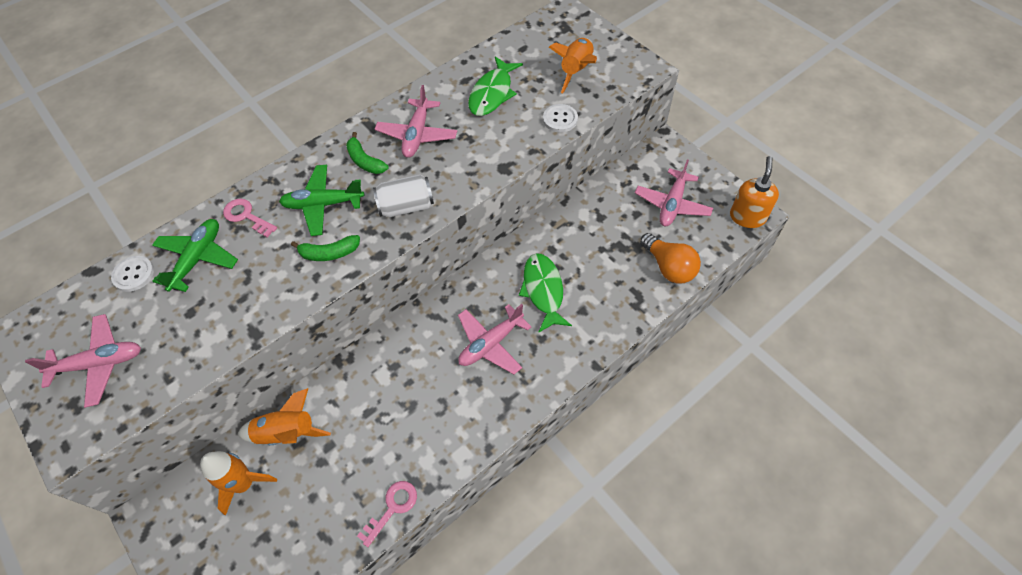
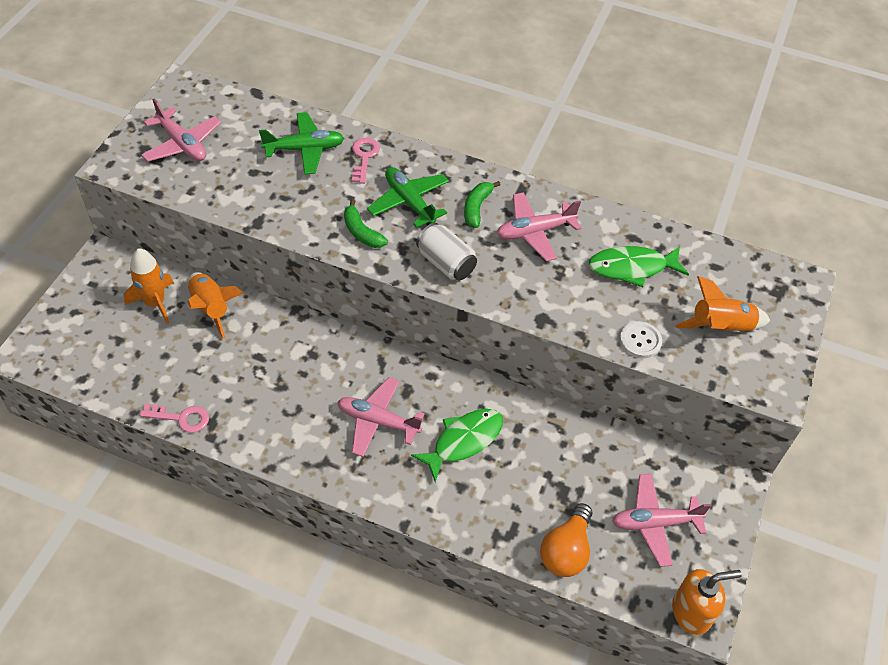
camera: 55 degrees right, 5 degrees down
(134, 274) = (267, 119): white button -> none

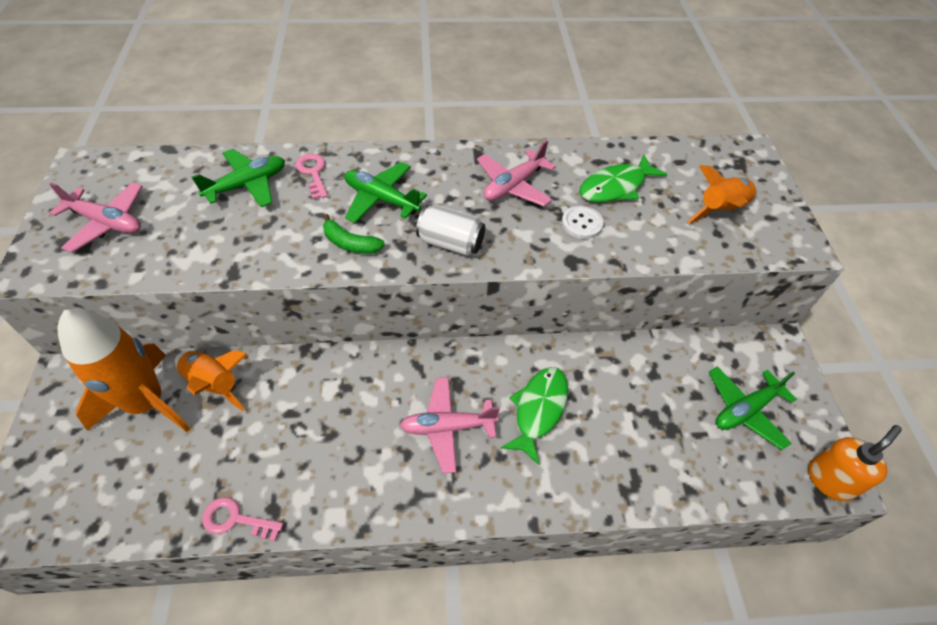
camera: 25 degrees left, 0 degrees up
(155, 303) = (146, 403): orange rocket -> orange rocket, size x1.64
(181, 418) = (236, 520): pink key -> pink key turned 150 degrees counterclockwise
(476, 208) = (448, 183): green banana -> none
(566, 551) = (693, 474): orange light bulb -> none
(640, 341) = (667, 247): white button -> white button (582, 223)
(655, 523) = (745, 410): pink plane -> green plane

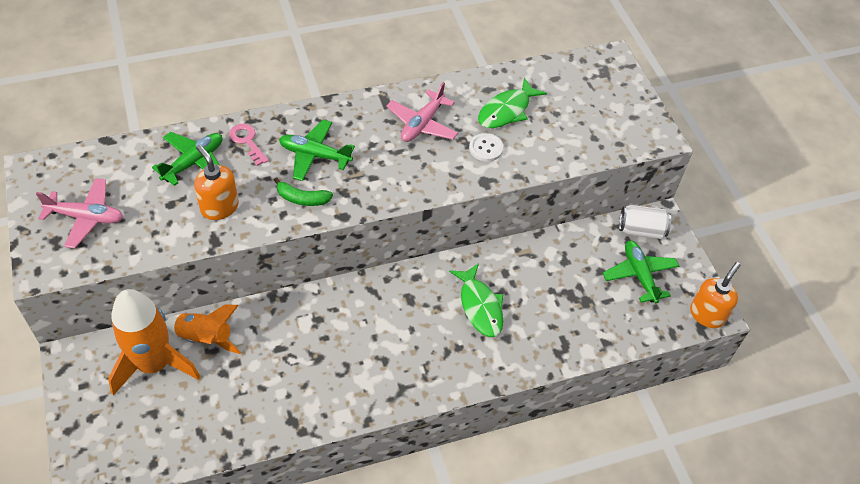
camera: 15 degrees left, 0 degrees up
(236, 520) = (265, 434): pink key -> none
(254, 237) = (219, 207): none -> orange soap dispenser
(447, 427) = (411, 334): pink plane -> none
(450, 243) = (384, 184): white can -> white can (641, 230)
(538, 410) = (480, 306): green fish -> green fish turned 150 degrees clockwise
(721, 210) = (594, 117): orange rocket -> none
(745, 410) = (639, 275): green plane -> green plane turned 120 degrees clockwise

